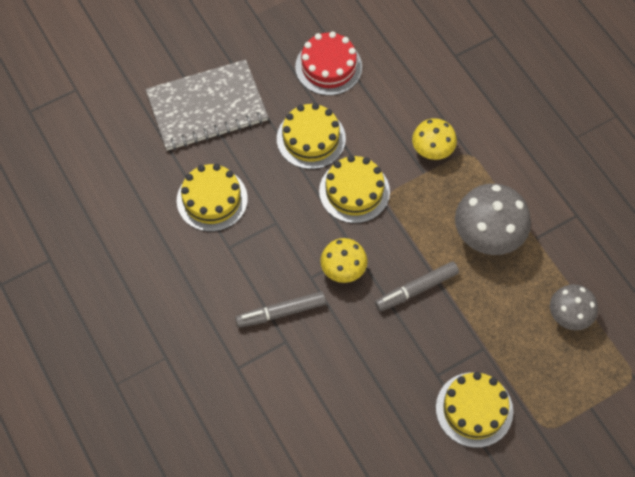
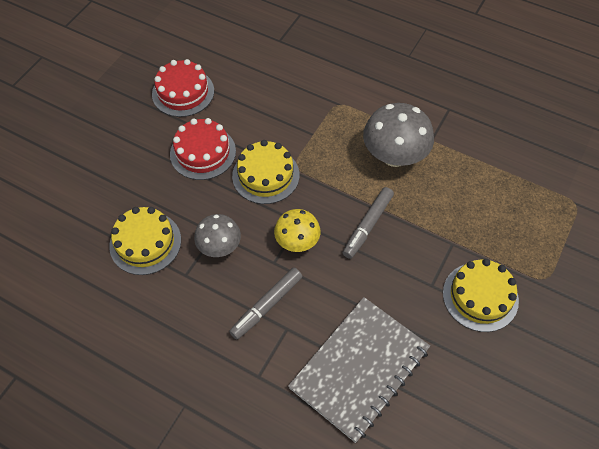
camera: 30 degrees left, 5 degrees down
(207, 107) = (96, 170): grey notebook -> grey notebook (360, 368)
(311, 138) = (203, 152): yellow cake -> red cake
(432, 150) = (308, 115): yellow mushroom -> none
(569, 316) = (497, 184): grey mushroom -> grey mushroom (219, 247)

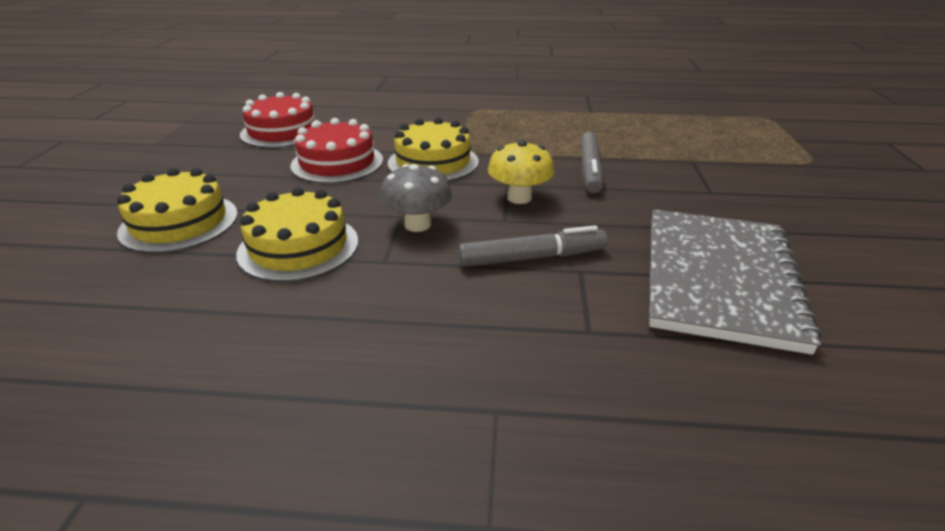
camera: 25 degrees left, 25 degrees down
(267, 306) = (532, 257): grey marker -> grey marker turned 120 degrees counterclockwise
(394, 156) = (566, 126): grey mushroom -> none
(480, 296) = (770, 187): yellow cake -> yellow cake (179, 223)

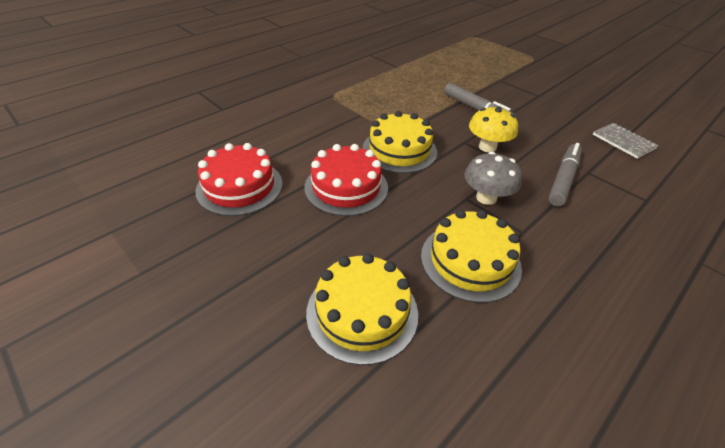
camera: 50 degrees left, 10 degrees up
(719, 278) = (623, 141): grey notebook -> grey notebook, size x0.45

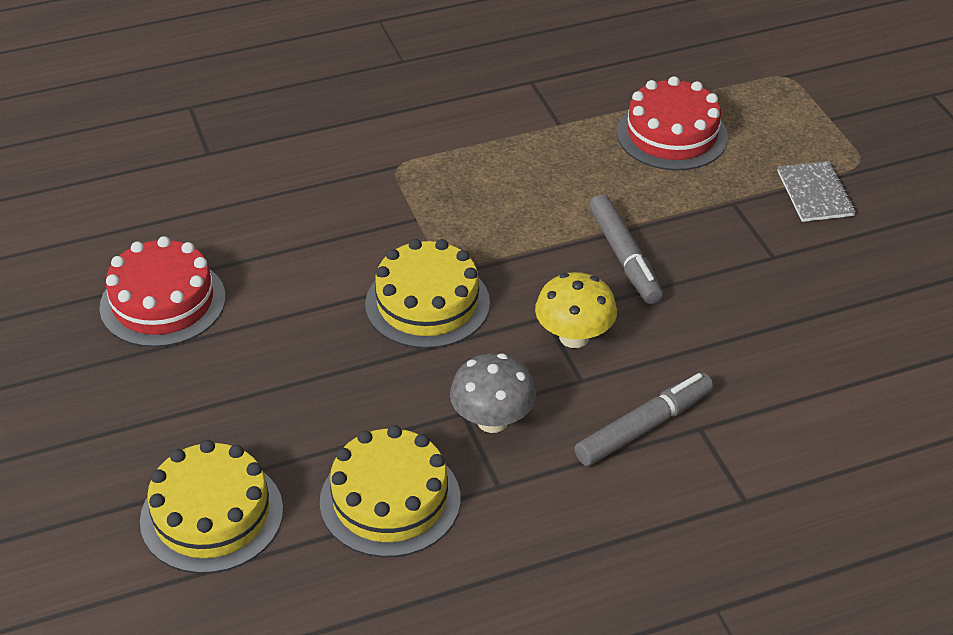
camera: 25 degrees right, 0 degrees up
(346, 187) = (304, 344): red cake -> red cake (672, 135)
(623, 141) = (829, 392): grey notebook -> grey notebook (815, 193)

